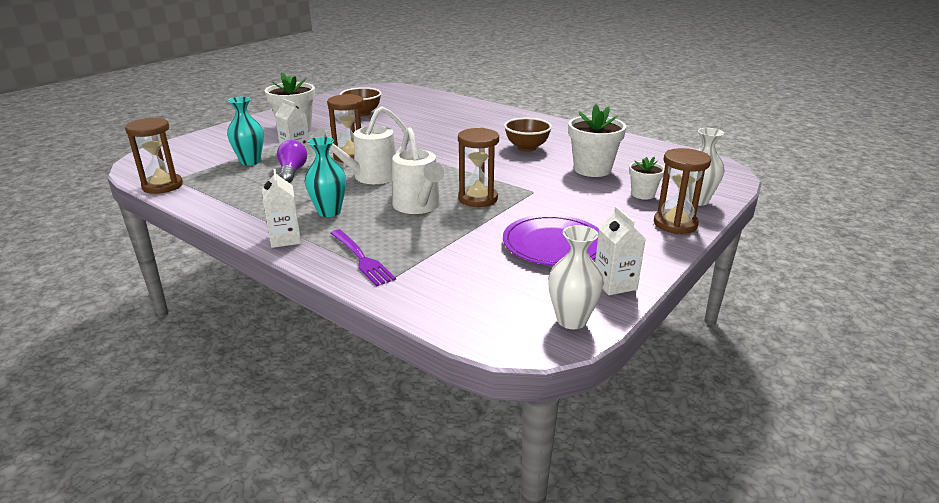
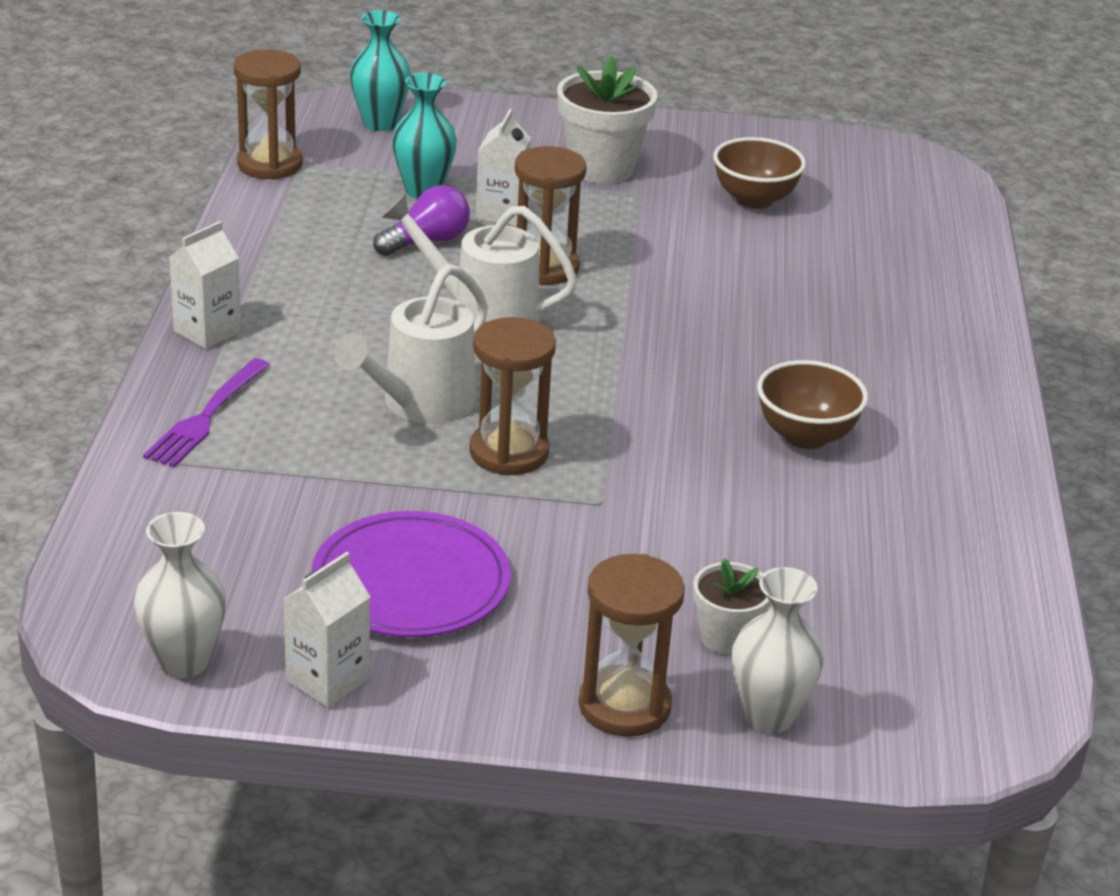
camera: 55 degrees right, 5 degrees up
(329, 212) = (322, 332): turquoise vase -> turquoise vase (380, 123)
(592, 169) = (785, 545): white flower pot -> none

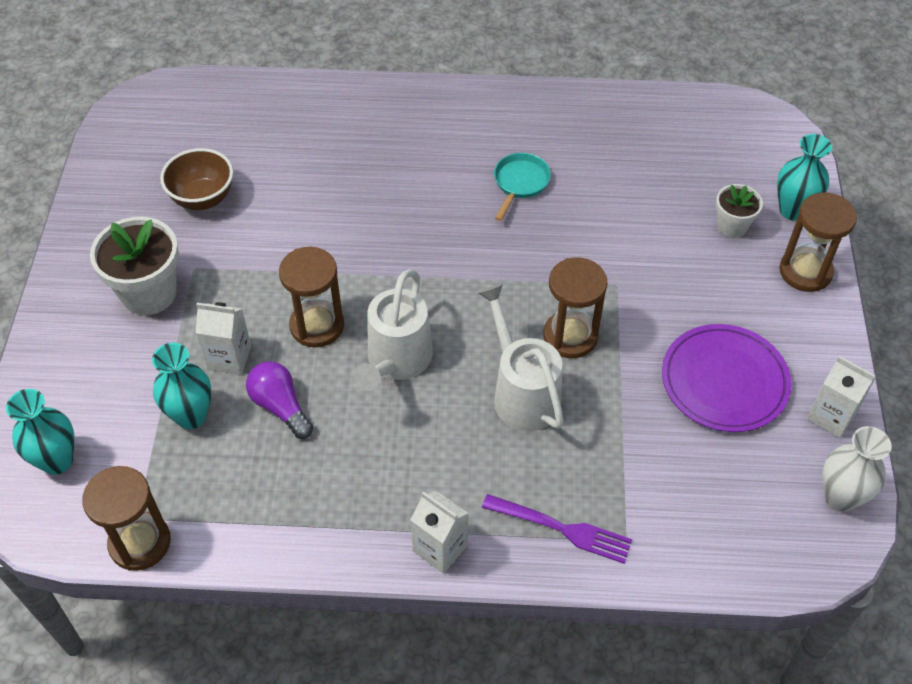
camera: 90 degrees left, 20 degrees up
(419, 405) = (521, 392): white watering can -> white watering can turned 150 degrees counterclockwise
(768, 716) = (792, 210): white vase -> turquoise vase
(805, 436) = (520, 183): brown bowl -> turquoise pan

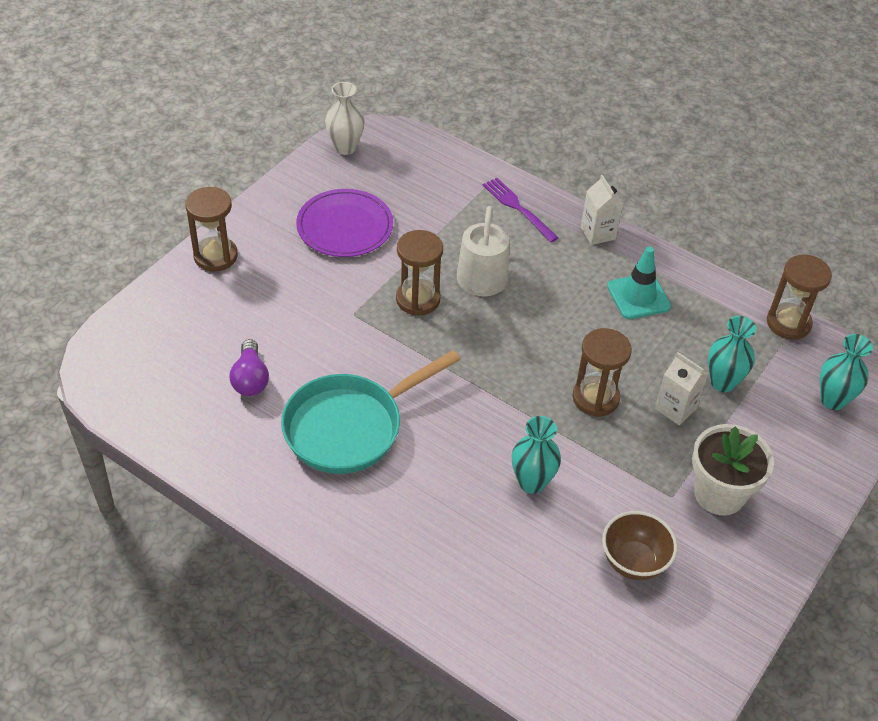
camera: 150 degrees left, 5 degrees down
(280, 406) = (654, 357): purple light bulb -> purple light bulb (250, 379)
(338, 477) = (638, 296): none -> turquoise traffic cone
(396, 362) = (553, 344): white watering can -> none
(520, 183) = (350, 427): turquoise pan -> turquoise pan, size x2.11
(732, 226) = (227, 309): white flower pot -> none
(792, 210) = (171, 297): turquoise vase -> turquoise vase (532, 482)
(831, 416) = (302, 180): white carton -> none

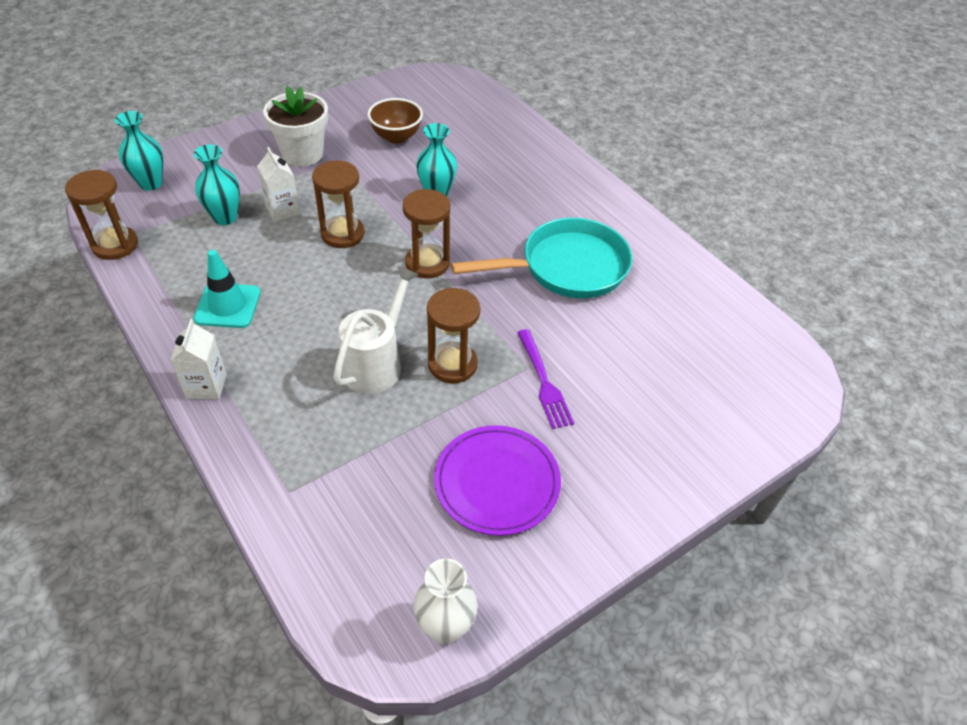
camera: 160 degrees left, 0 degrees up
(215, 256) = (667, 484): brown hourglass -> brown hourglass (427, 263)
(250, 379) = (649, 331): purple light bulb -> none
(518, 208) = (271, 446): purple fork -> purple fork (544, 382)

